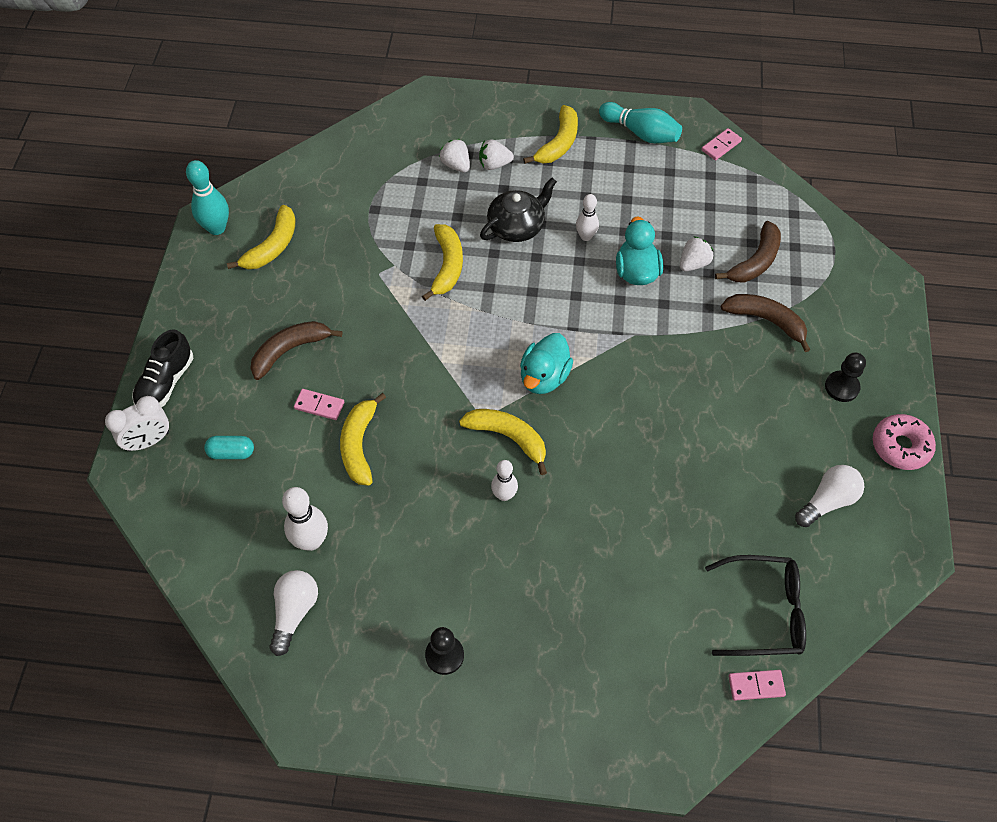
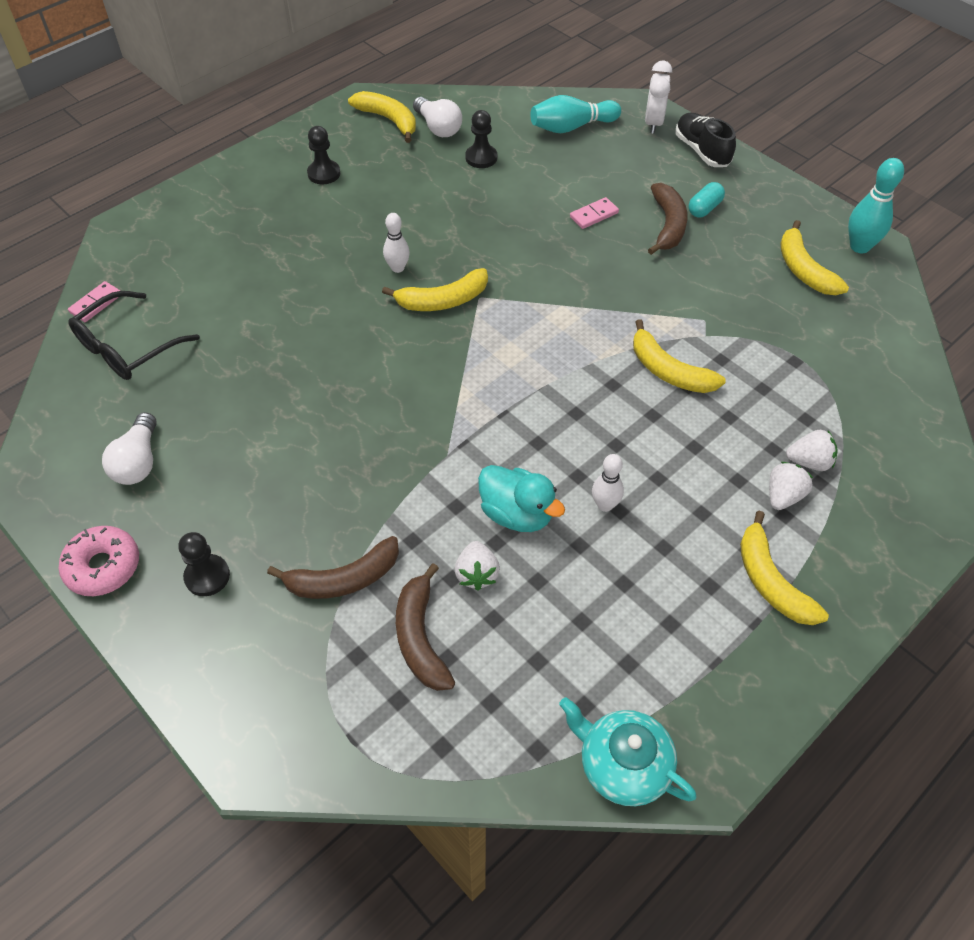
camera: 130 degrees right, 5 degrees down
(231, 453) = (599, 155): turquoise capsule -> turquoise capsule (704, 208)
(311, 541) = (481, 158): white bowling pin -> black pawn
(359, 445) = (533, 217): yellow banana -> yellow banana (388, 120)
(517, 226) = (672, 456): black teapot -> none
(544, 377) = (474, 359): turquoise duck -> none
(641, 133) = (720, 686): turquoise bowling pin -> turquoise bowling pin (571, 127)
(721, 146) = (622, 764): pink domino -> turquoise teapot

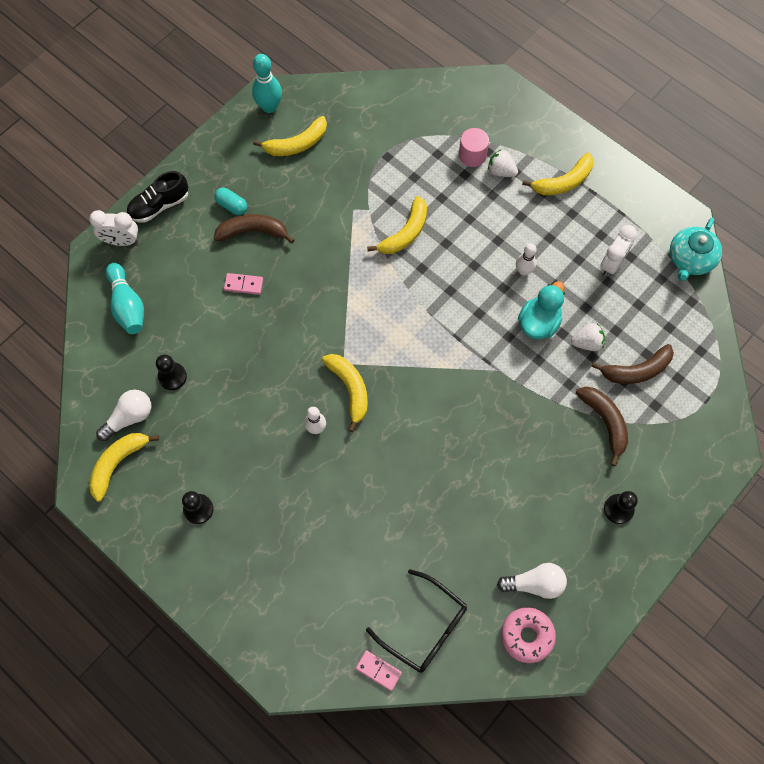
camera: 95 degrees left, 15 degrees up
(103, 567) = (624, 581): pink donut -> pink donut (527, 635)
(594, 215) = (243, 285): pink domino -> pink domino turned 45 degrees counterclockwise
(616, 632) = (612, 263): none -> white clock
(809, 462) = (472, 155): white strawberry -> pink cylinder

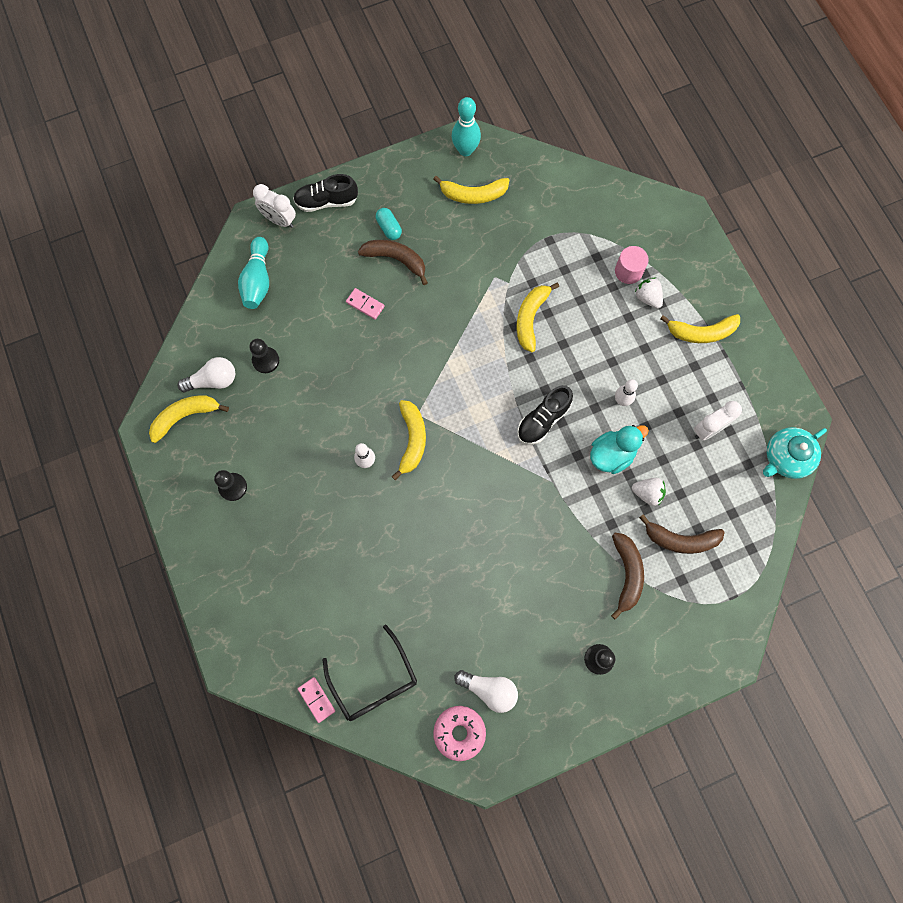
camera: 25 degrees right, 5 degrees up
(405, 233) = (530, 318): yellow banana -> yellow banana turned 135 degrees clockwise
(461, 318) = (543, 420): none -> black shoe

